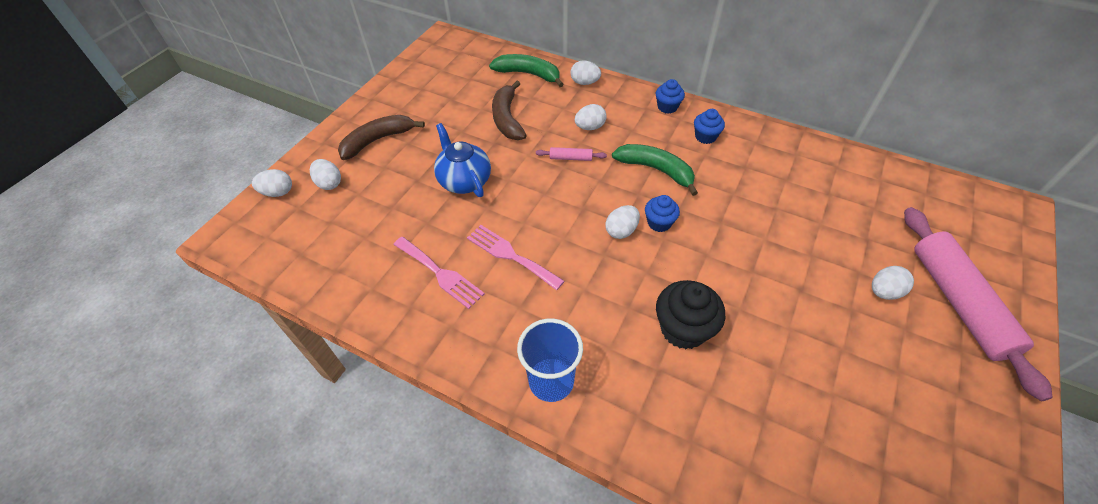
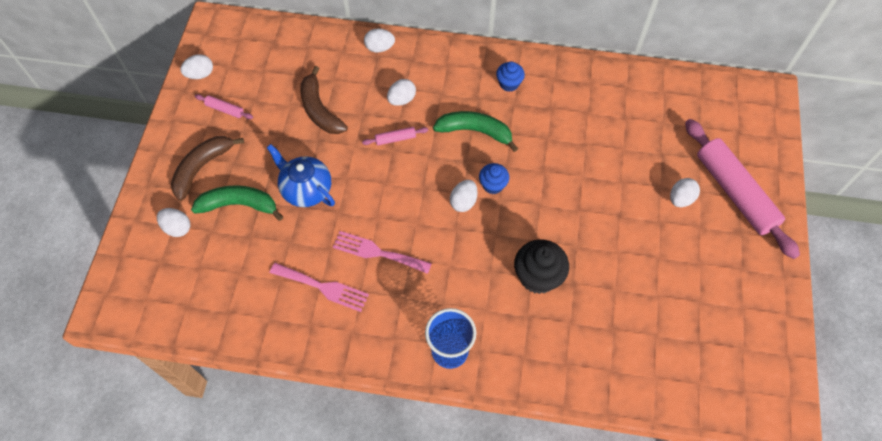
camera: 20 degrees left, 10 degrees up
(278, 192) = (131, 251): white egg -> white egg (200, 74)
(421, 100) = (225, 109): none -> pink rolling pin
(529, 74) = (321, 51): green banana -> green banana (239, 205)
(667, 107) = (466, 58): blue cupcake -> none

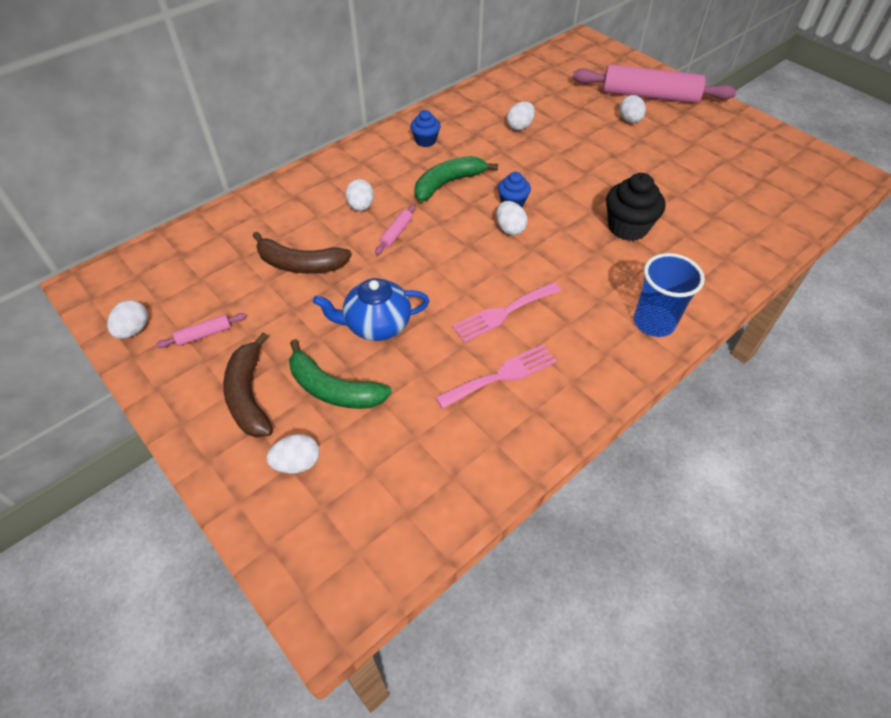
camera: 50 degrees left, 10 degrees down
(239, 205) = (333, 389): green banana -> green banana turned 105 degrees counterclockwise
(379, 48) = (289, 189): white egg -> white egg (520, 126)

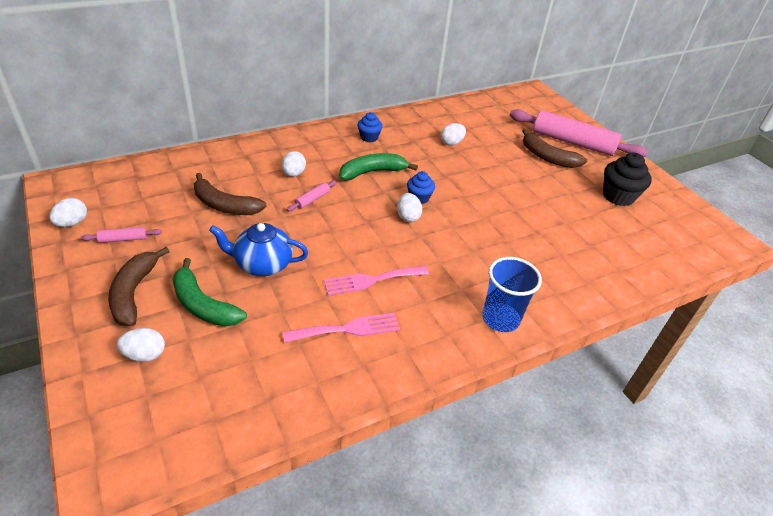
camera: 10 degrees right, 10 degrees down
(627, 227) = (510, 238): black cupcake -> black cupcake (618, 196)
(629, 120) = (547, 157): white egg -> brown banana

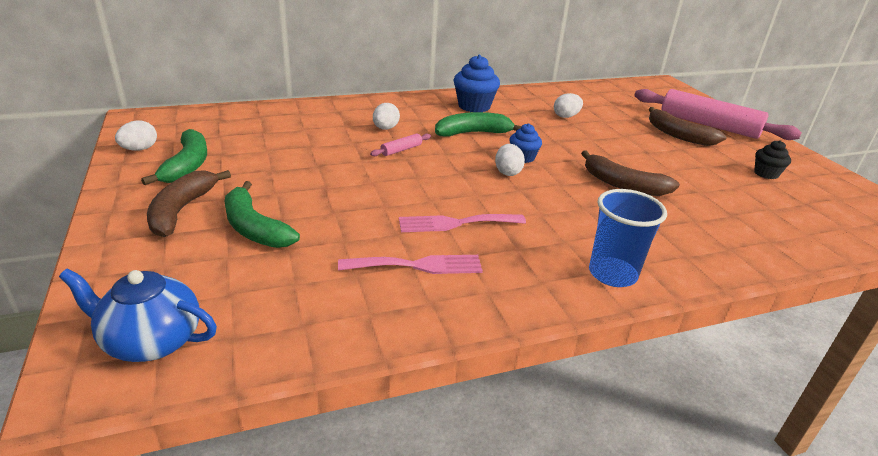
camera: 10 degrees right, 10 degrees down
(123, 239) = (187, 166): pink rolling pin -> green banana
(145, 355) = (173, 266): white egg -> none
(224, 205) = (304, 147): brown banana -> brown banana (622, 184)
(262, 264) = (332, 199): blue teapot -> blue teapot (151, 341)
(369, 137) = (474, 106): blue cupcake -> blue cupcake, size x1.67
(618, 196) = (766, 174): black cupcake -> black cupcake, size x0.60

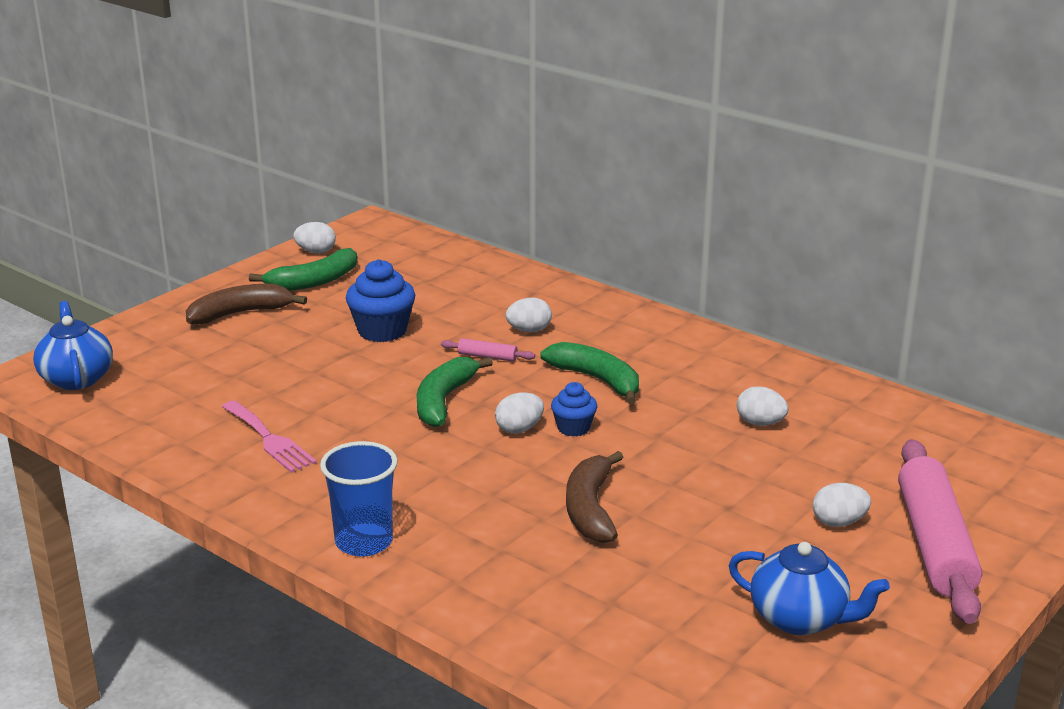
camera: 60 degrees right, 5 degrees down
(254, 227) = (248, 350): green banana -> green banana (444, 400)
(455, 223) = (365, 434): pink fork -> none
(474, 106) = (684, 356): blue cupcake -> blue cupcake (382, 331)
(678, 135) = (839, 522): brown banana -> white egg
(766, 174) = (800, 619): black cupcake -> blue teapot

